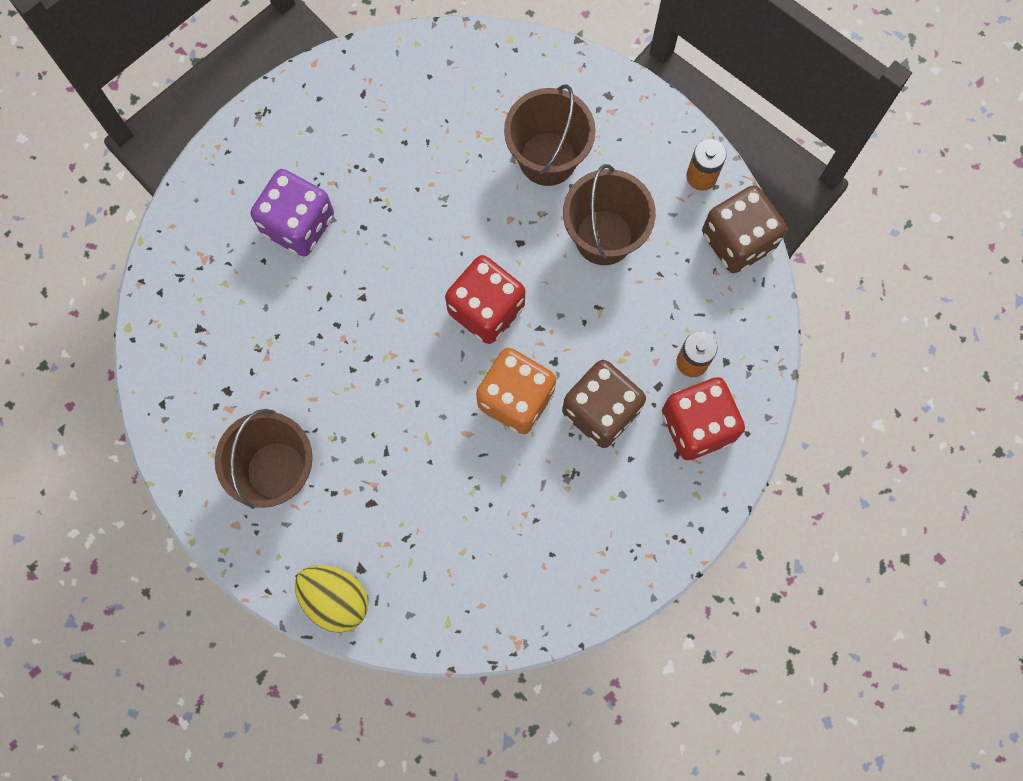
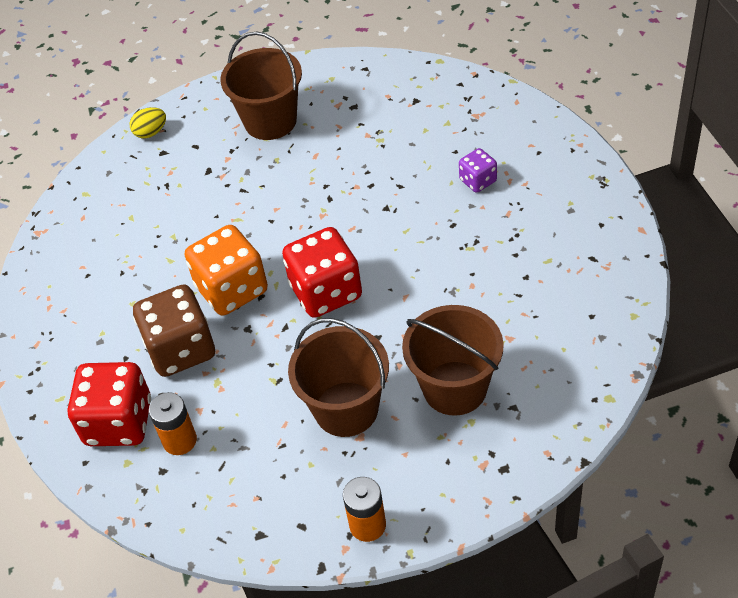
camera: 120 degrees right, 25 degrees down
(298, 224) = (478, 181): purple dice -> purple dice, size x0.52
(335, 599) = (151, 133): yellow egg -> yellow egg, size x0.59
(738, 240) = (278, 532): brown dice -> none

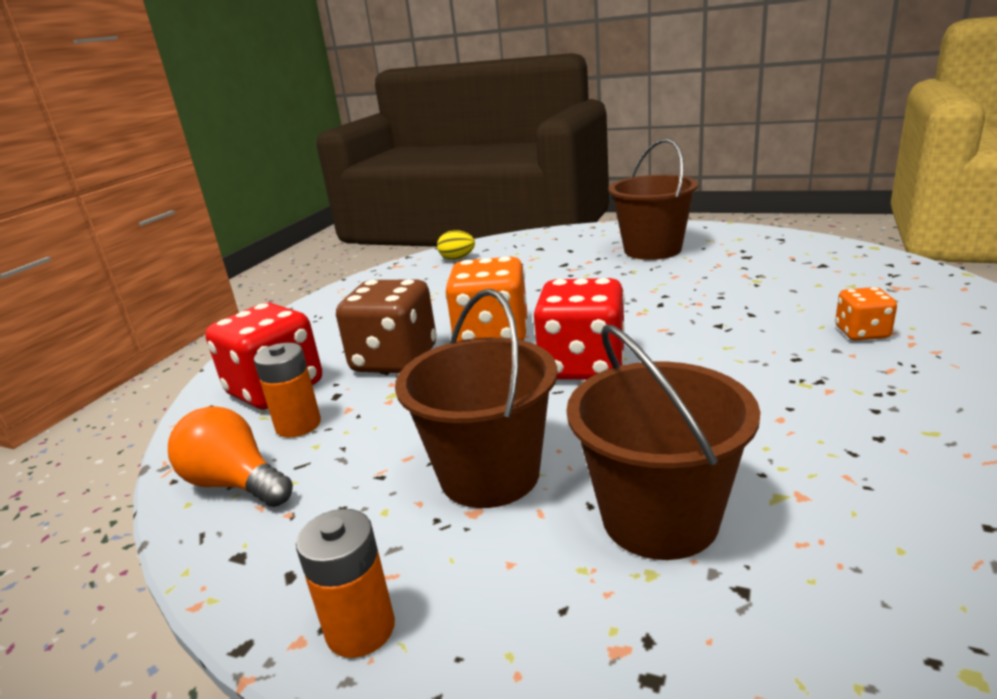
camera: 35 degrees right, 25 degrees down
(151, 133) = (543, 237): yellow egg -> yellow egg (457, 258)
(195, 501) = (235, 483): none -> orange light bulb
(478, 181) = (862, 333): purple dice -> orange dice

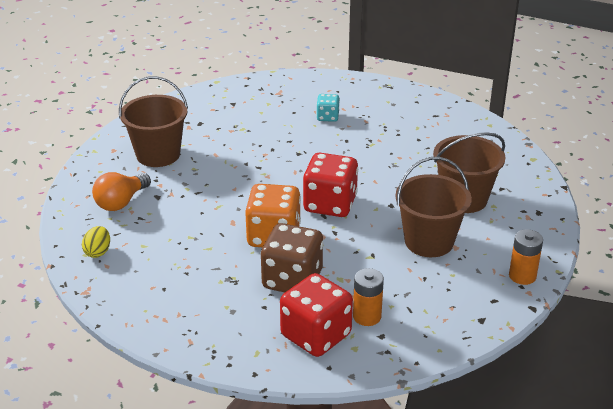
camera: 90 degrees left, 10 degrees up
(235, 483) = (424, 333): orange light bulb -> orange light bulb (121, 202)
(862, 333) = (327, 117): orange dice -> turquoise dice

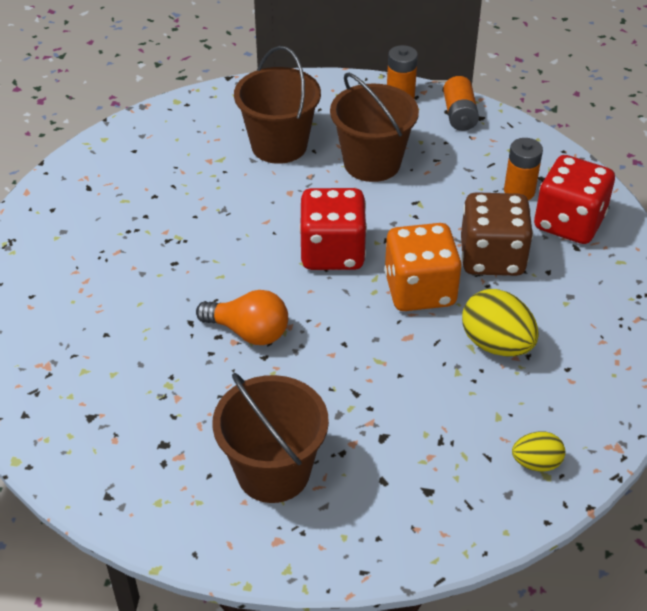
camera: 105 degrees left, 10 degrees up
(121, 202) = (415, 476): orange light bulb -> orange light bulb (249, 332)
(204, 260) = (496, 344): none -> yellow egg
(327, 117) = (114, 293): turquoise dice -> none
(487, 306) = (459, 115): none -> orange battery

